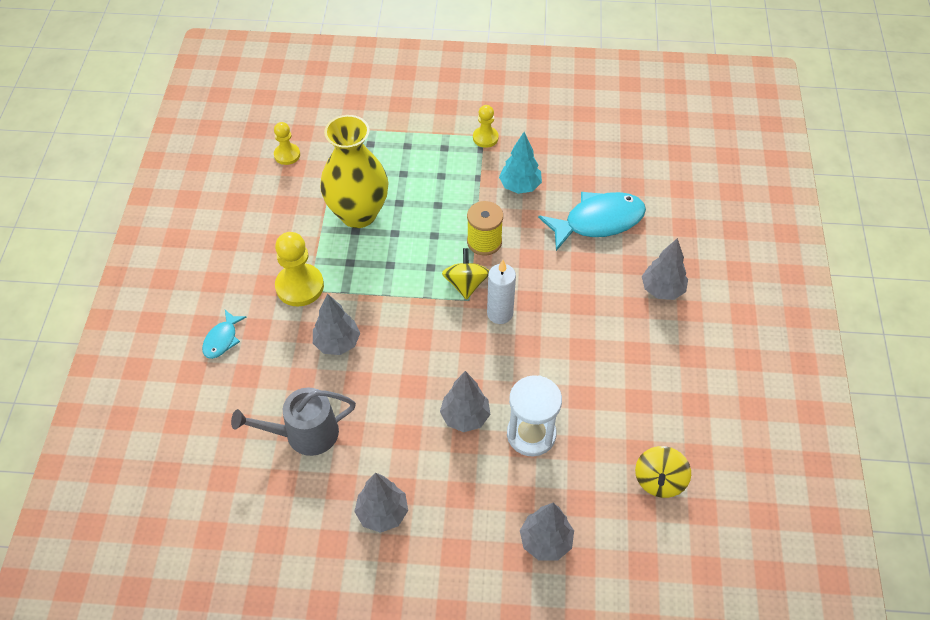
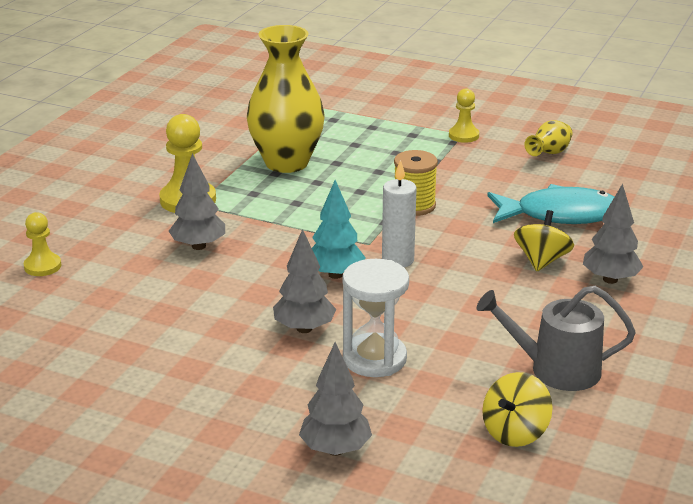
camera: 20 degrees right, 25 degrees down
(222, 339) = (79, 220): turquoise fish -> none
(287, 155) = (240, 113): yellow pawn -> yellow pawn (42, 266)
(305, 434) = (115, 303): grey watering can -> grey watering can (556, 369)
(382, 513) = (156, 381): grey tree -> none
(466, 284) = (372, 231): yellow spinning top -> yellow spinning top (541, 261)
(520, 186) = (481, 174): turquoise tree -> turquoise tree (335, 274)
(561, 144) = (549, 154): none -> yellow vase

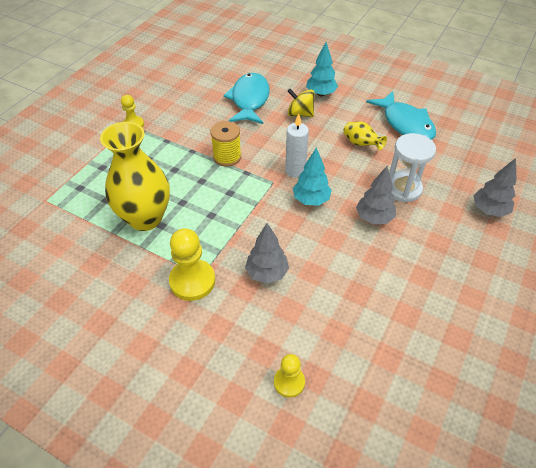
camera: 85 degrees left, 20 degrees up
(515, 432) = (459, 144): yellow spinning top -> none
(549, 154) = (172, 93): yellow vase -> yellow vase (361, 144)
(556, 369) = (405, 124): grey watering can -> turquoise fish
(610, 279) = (321, 94): grey tree -> turquoise tree

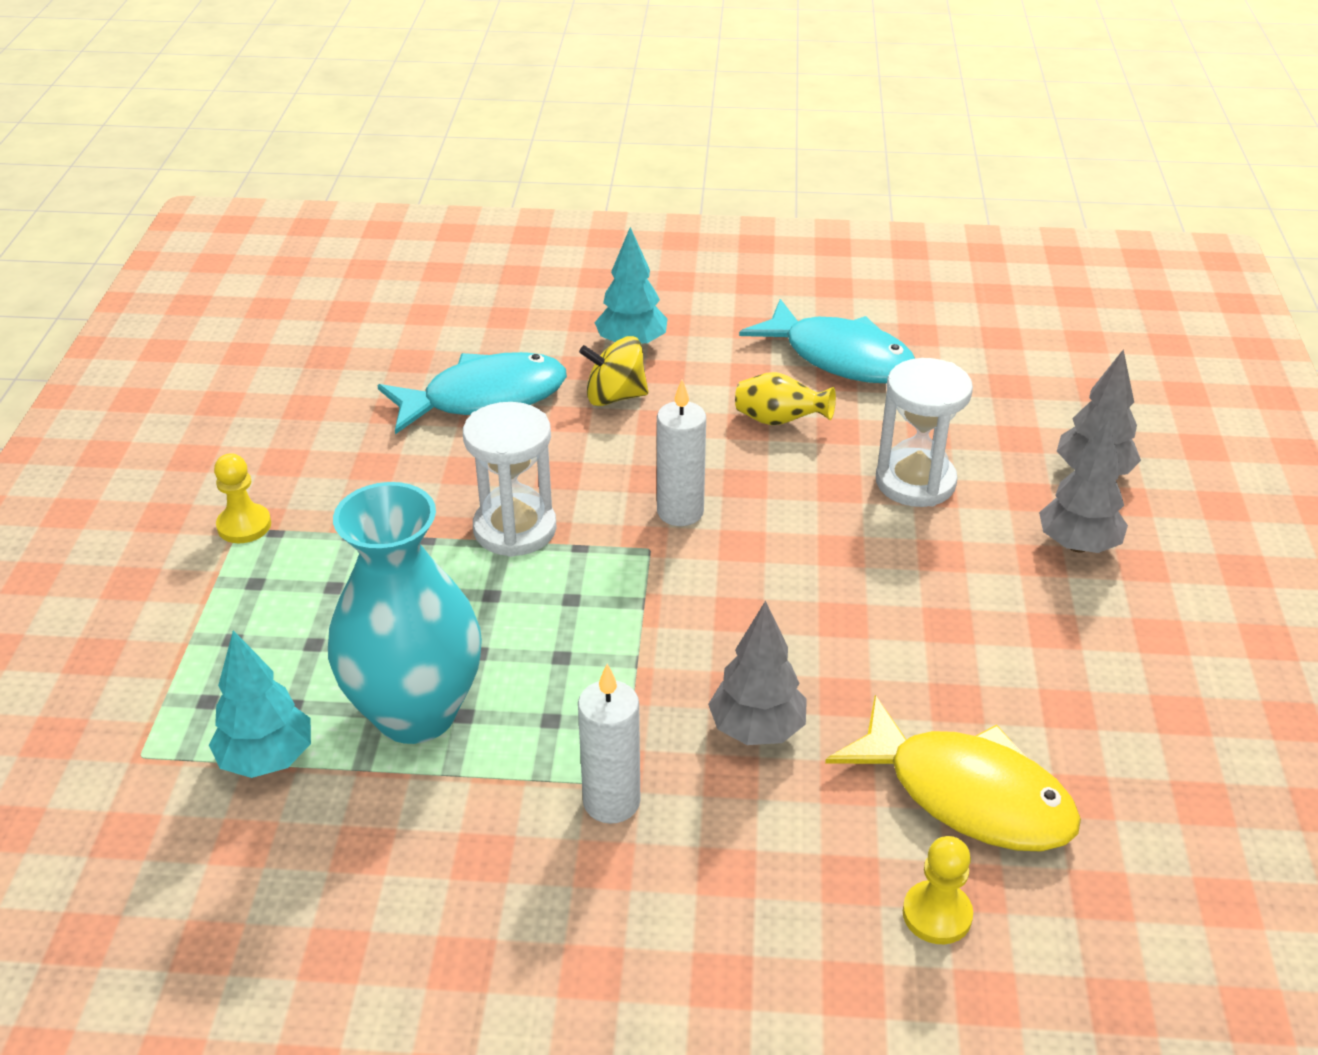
camera: 25 degrees left, 10 degrees down
(145, 218) = (416, 713): yellow vase -> turquoise vase
(192, 281) = (611, 802): yellow pawn -> white candle
(227, 157) = (515, 529): yellow spool -> white hourglass
(249, 100) = (484, 398): turquoise fish -> turquoise fish turned 90 degrees clockwise
(311, 200) = (751, 559): turquoise tree -> turquoise tree (267, 759)
(336, 335) = (967, 794): none -> yellow fish
(374, 218) = (896, 554): grey tree -> grey tree (1077, 545)

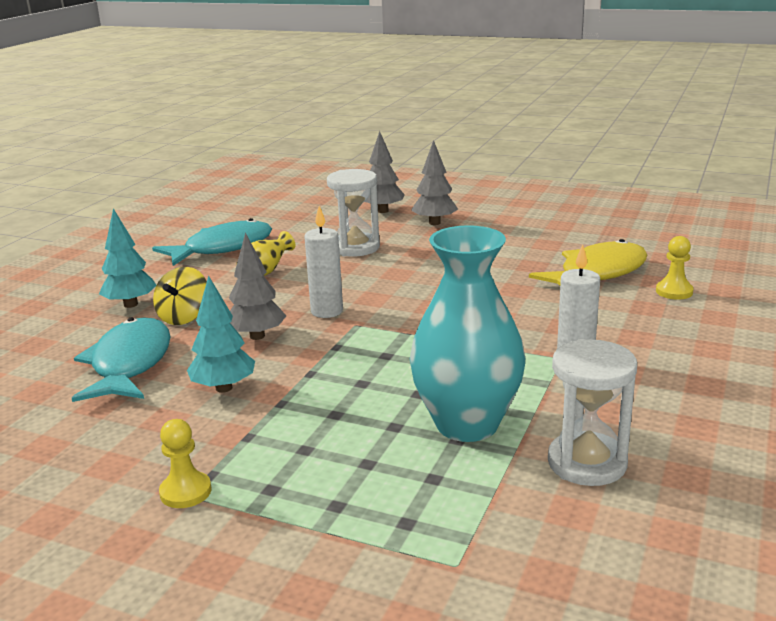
camera: 70 degrees left, 15 degrees down
(267, 759) = (488, 495): turquoise tree -> turquoise tree (224, 388)
(515, 529) = (297, 368): white hourglass -> white hourglass (587, 463)
(756, 730) = (532, 315): grey tree -> grey tree (257, 336)

